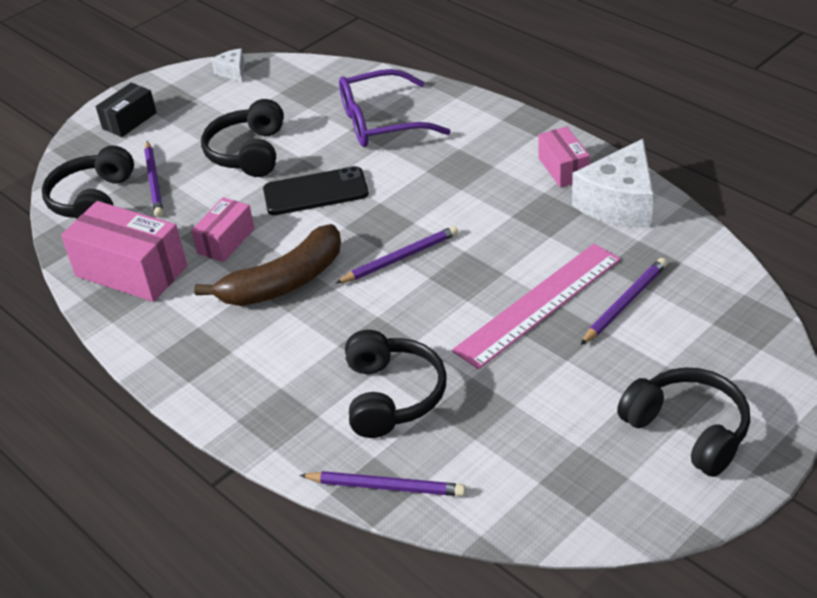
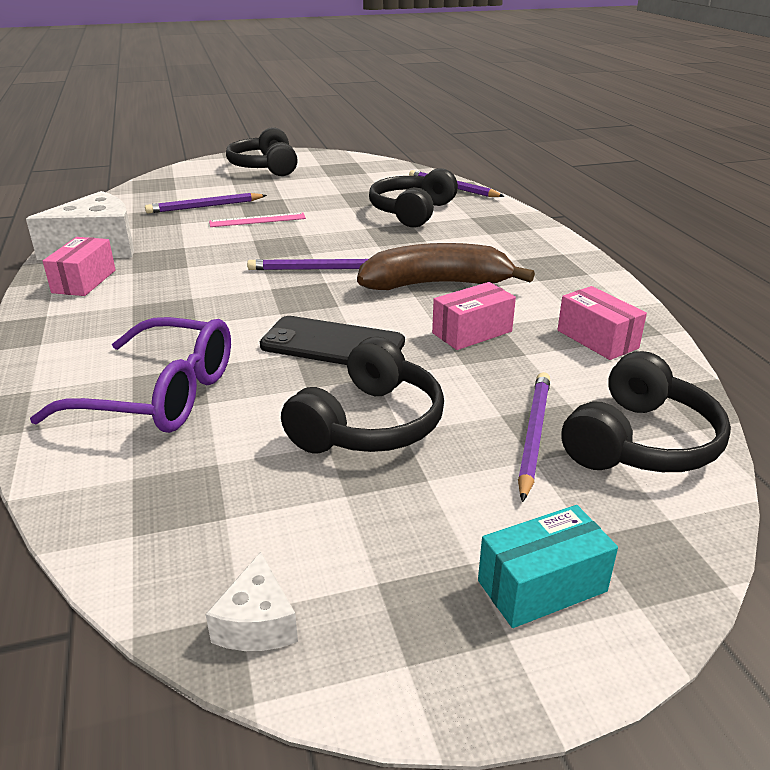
camera: 155 degrees left, 10 degrees down
(129, 121) = (542, 586): black box -> turquoise box
(131, 271) = (597, 339): pink box -> pink box, size x0.58
(538, 304) = (257, 220): pink ruler -> pink ruler, size x0.53

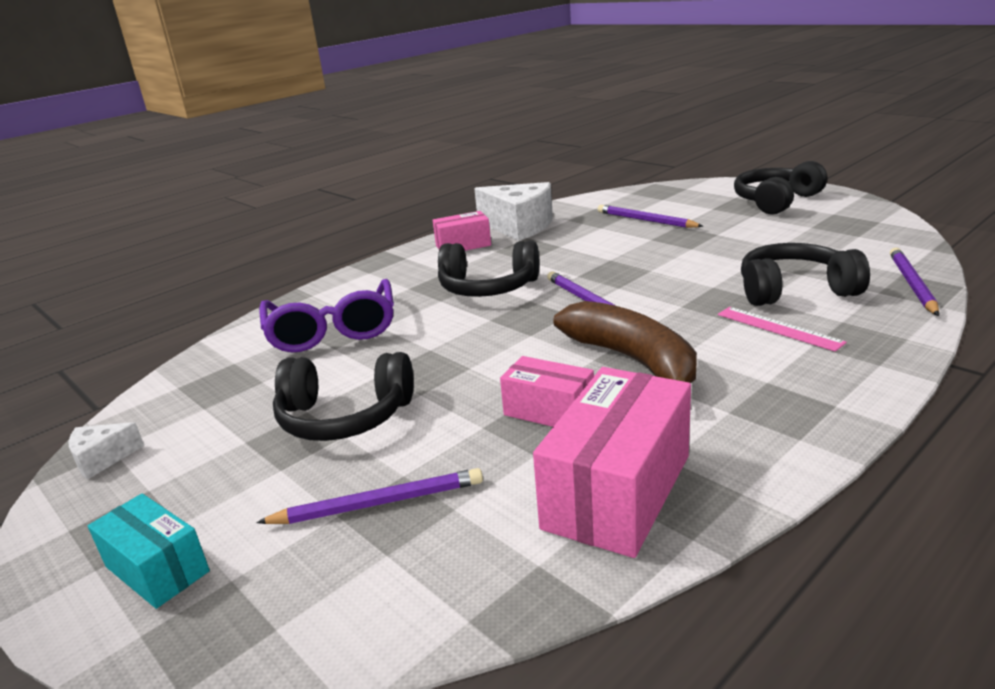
camera: 65 degrees right, 5 degrees down
(257, 220) = (651, 245): pink ruler -> pink ruler (778, 328)
(332, 344) = (458, 358): black phone -> none
(597, 339) = (618, 491): pink box -> pink box, size x1.74
(640, 442) = (407, 576): black headphones -> black headphones (488, 288)

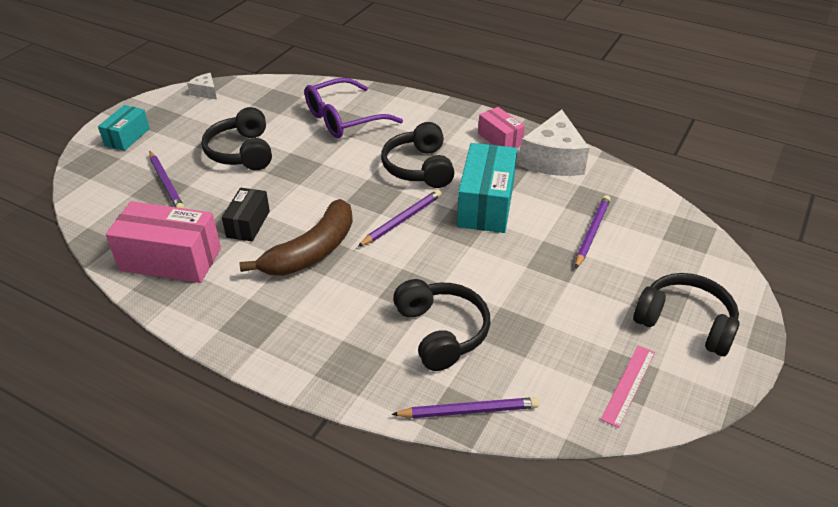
camera: 70 degrees right, 15 degrees up
(549, 411) = (248, 224): pink box -> black box
(580, 259) = (485, 204): none -> turquoise box
(778, 328) = (368, 321): pink ruler -> pink ruler (628, 385)

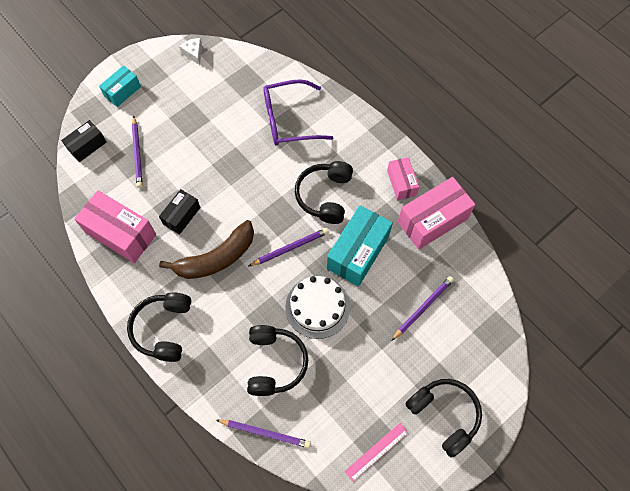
camera: 20 degrees right, 25 degrees up
(95, 191) = (87, 146): none -> black box
(242, 152) = (200, 135): black headphones -> black headphones (163, 329)
(466, 264) = (317, 307): none -> white cake
(553, 159) = (432, 220): white cheese -> pink box

